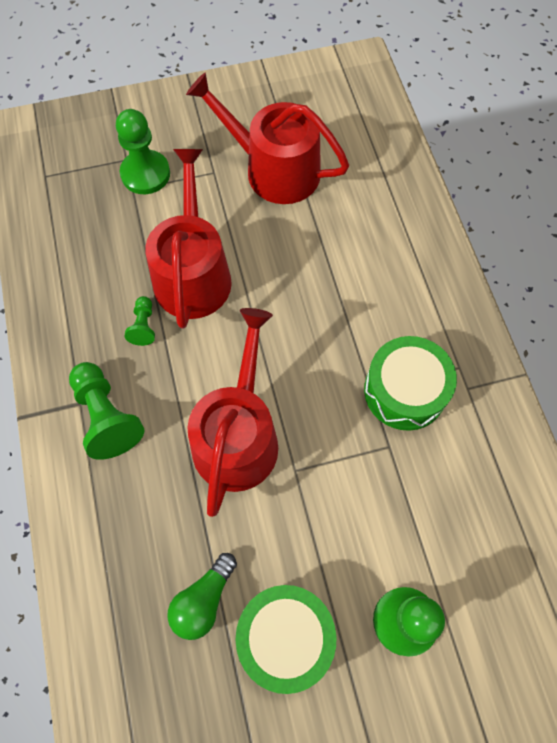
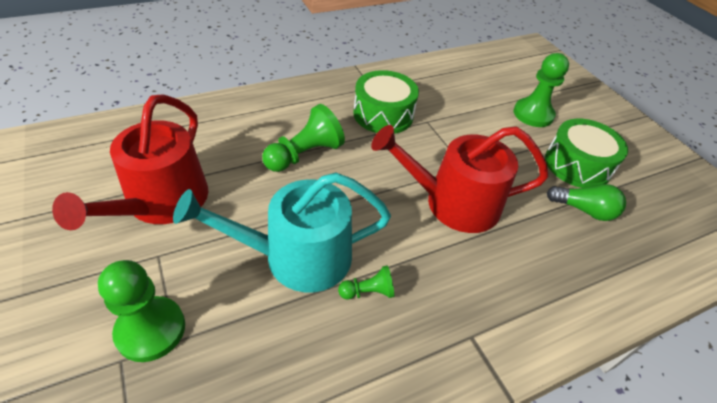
camera: 105 degrees left, 20 degrees down
(106, 417) = (476, 306): green pawn -> green pawn (304, 154)
(193, 273) = (297, 257): red watering can -> turquoise watering can

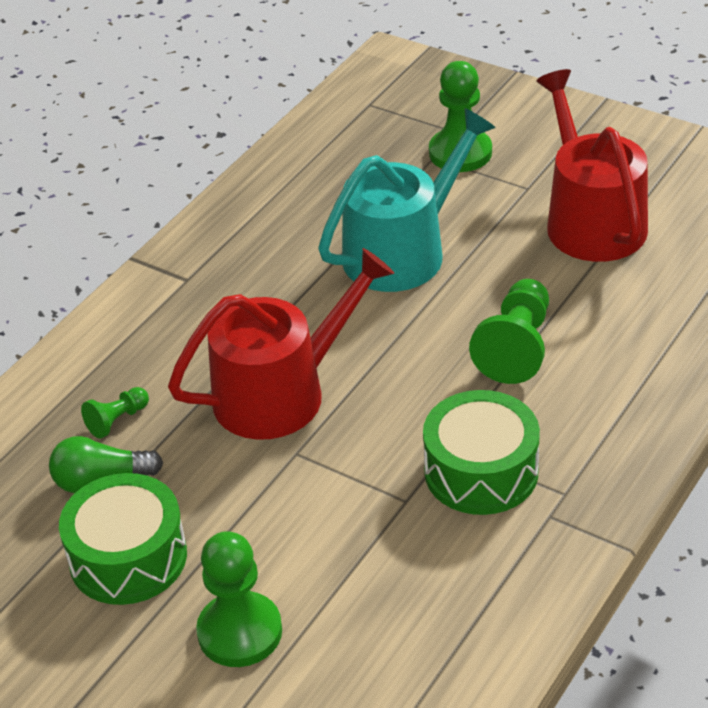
camera: 155 degrees right, 5 degrees down
(368, 292) = (308, 261): green pawn -> green pawn (117, 420)

